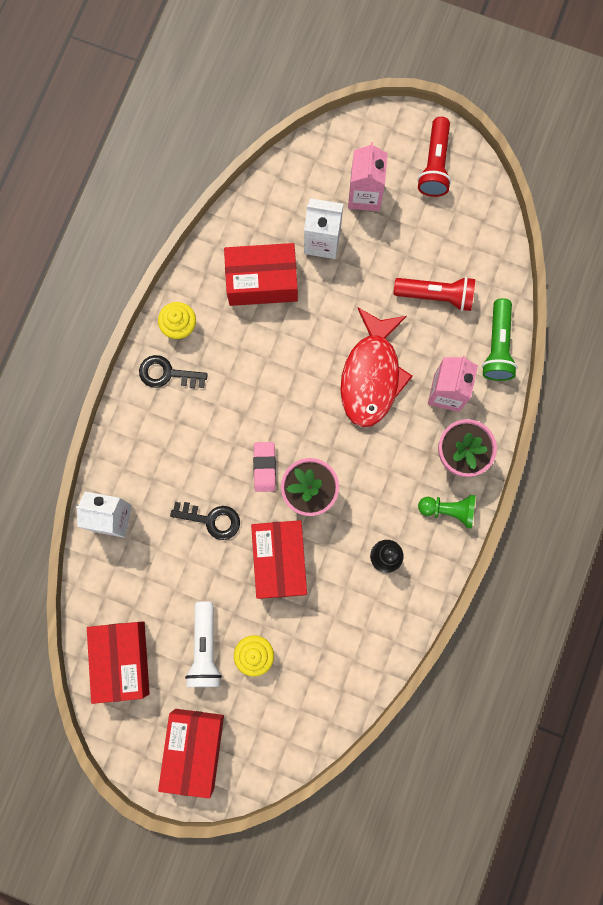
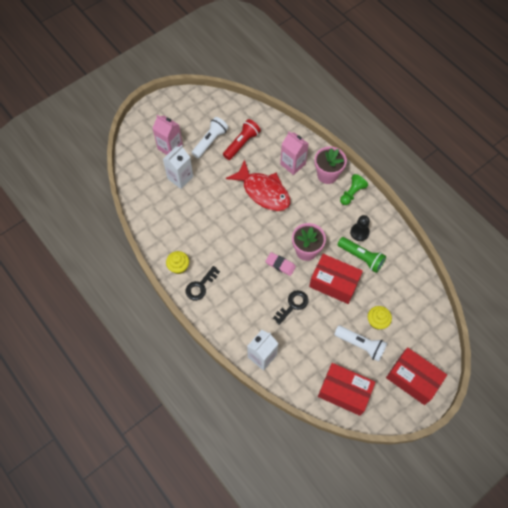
camera: 60 degrees left, 15 degrees down
(262, 281) = (182, 215): red box -> none
(411, 247) = (210, 141): none -> white flashlight
(435, 165) = (176, 111): red flashlight -> none
(497, 346) = (283, 131): green flashlight -> green flashlight (361, 257)

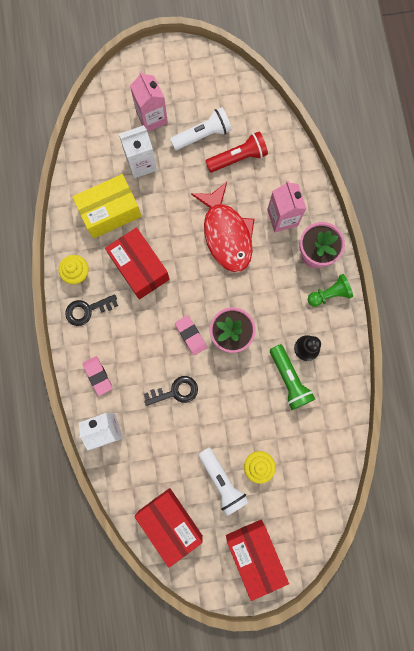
camera: 30 degrees right, 15 degrees up
(177, 217) = (110, 212): none -> yellow box
(234, 324) = (98, 376): none -> pink eraser
(334, 283) = (238, 392): red box -> red box (139, 268)

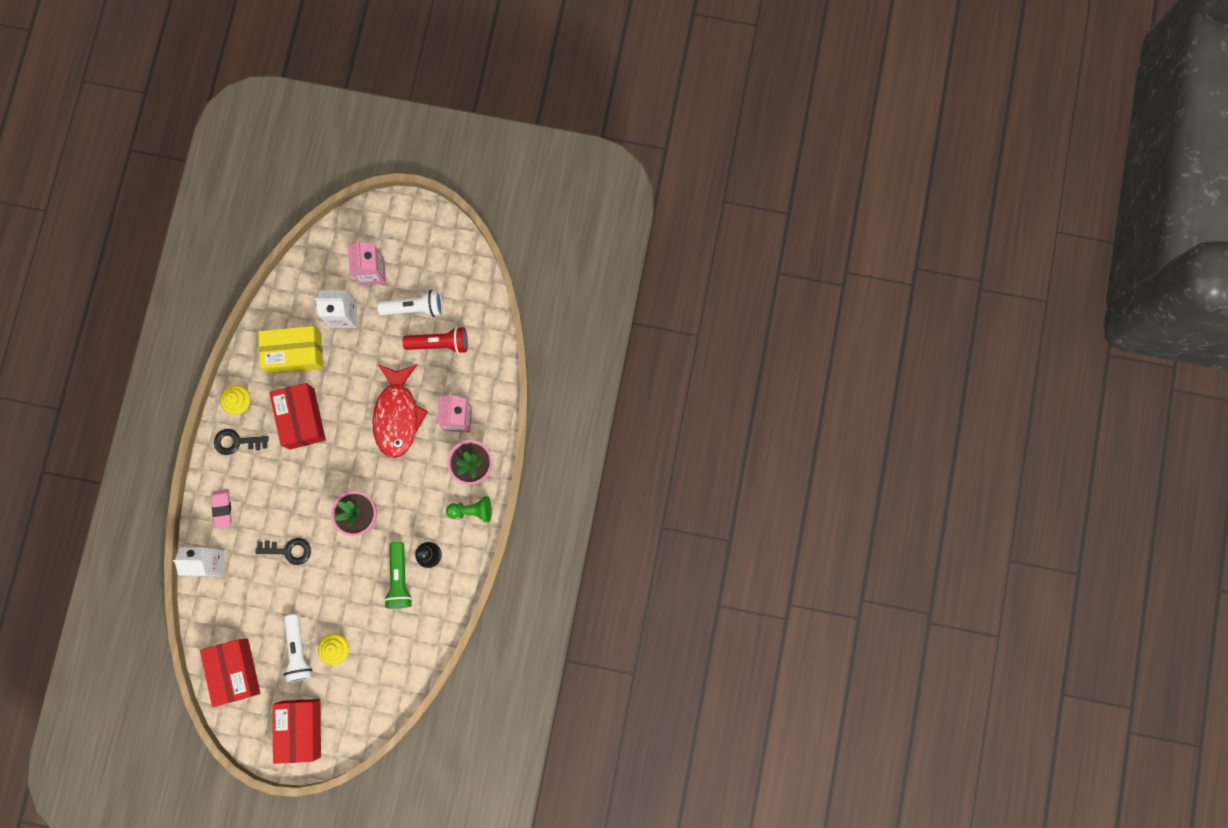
camera: 20 degrees right, 0 degrees up
(190, 335) = (324, 502): pink eraser -> none

